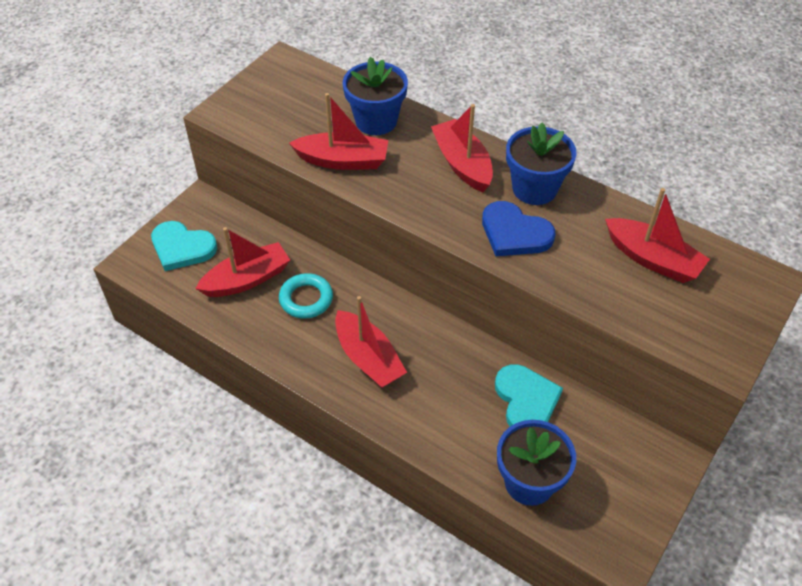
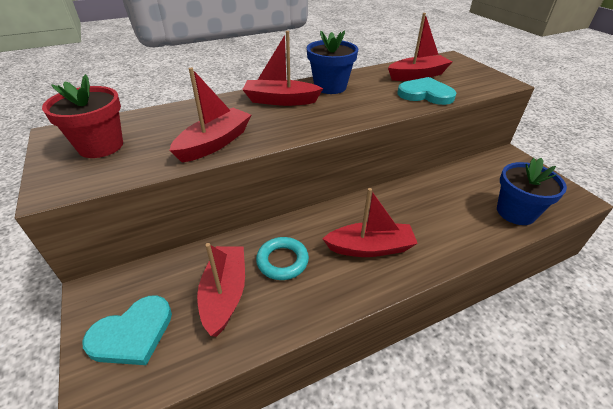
camera: 60 degrees left, 10 degrees down
(285, 97) = (101, 146): none -> red flower pot
(376, 121) = (194, 116): blue flower pot -> none
(514, 233) = (362, 104): blue heart -> none
(526, 400) = (447, 188): turquoise heart -> turquoise heart (425, 94)

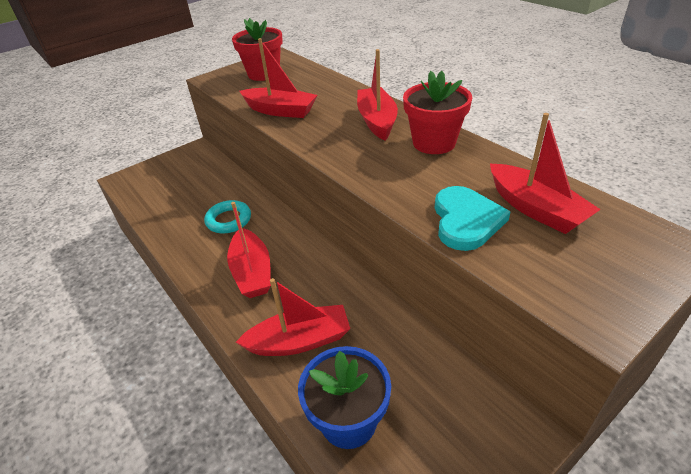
camera: 80 degrees right, 0 degrees up
(132, 334) = (163, 175): turquoise heart -> none
(225, 294) = (194, 200): red boat -> red boat (299, 341)
(330, 87) = (434, 143): blue flower pot -> red flower pot

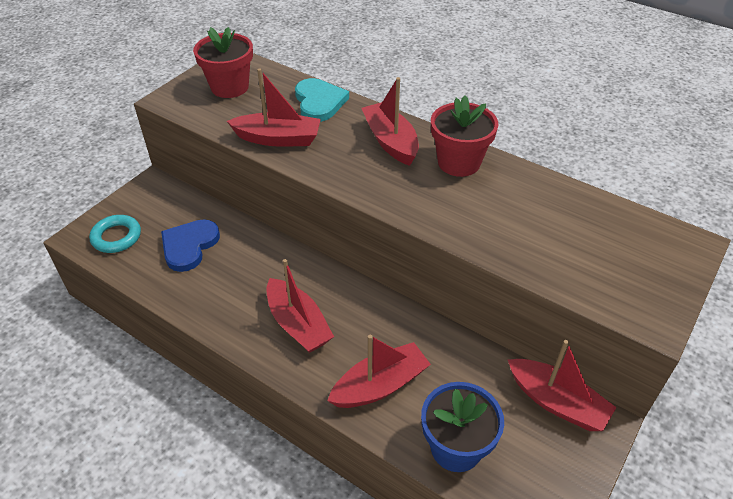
camera: 20 degrees left, 5 degrees up
(197, 197) = (189, 246): none -> blue heart
(229, 220) = (242, 269): turquoise ring -> turquoise ring (116, 237)
(466, 220) = (521, 246): turquoise heart -> turquoise heart (319, 102)
(535, 209) = (575, 224): red boat -> red boat (557, 402)

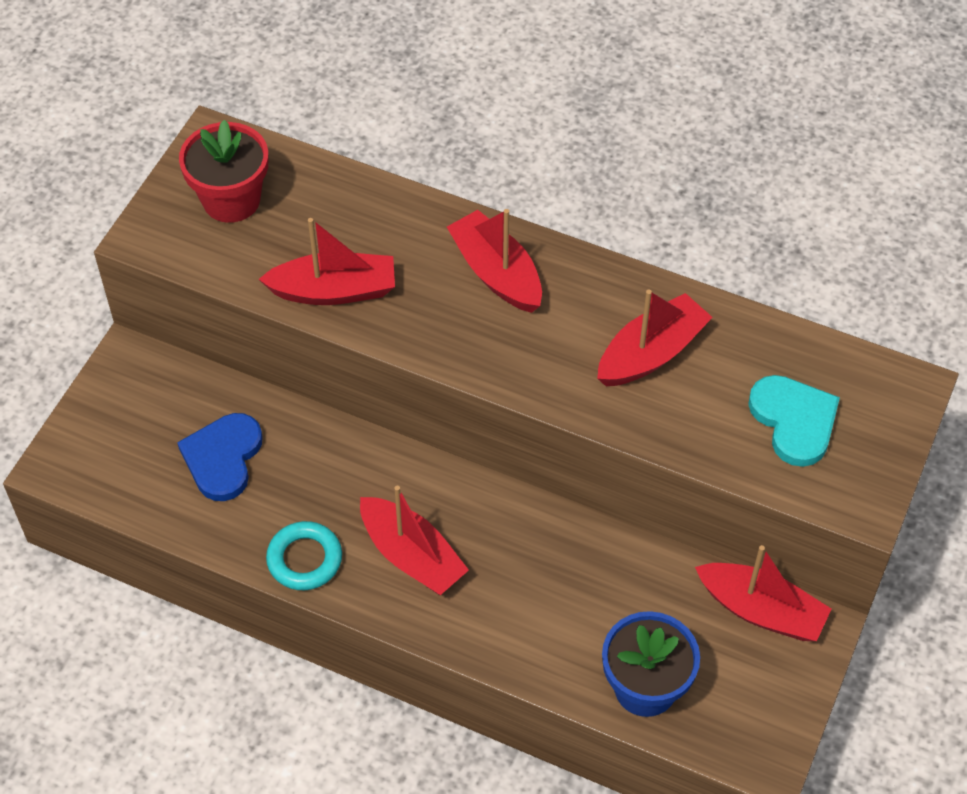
camera: 10 degrees left, 10 degrees up
(116, 237) = (110, 459): turquoise ring -> turquoise ring (304, 559)
(319, 102) = (376, 212): turquoise heart -> turquoise heart (794, 421)
(380, 385) = (538, 623): red boat -> red boat (651, 353)
(459, 162) = (598, 297): red flower pot -> none

